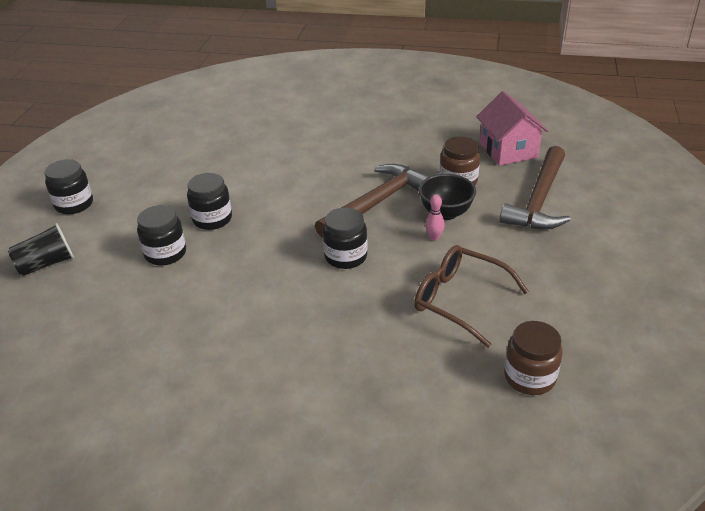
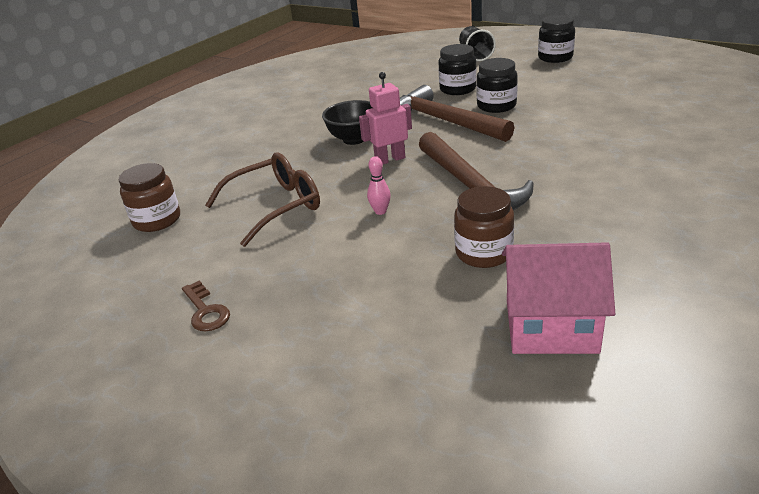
camera: 115 degrees right, 5 degrees down
(346, 256) = (390, 159): black jar -> pink robot
(446, 213) = (418, 228): black bowl -> black bowl (354, 139)
(539, 200) = (394, 312): brown hammer -> brown hammer (444, 121)
(604, 279) = (206, 311): none -> brown key

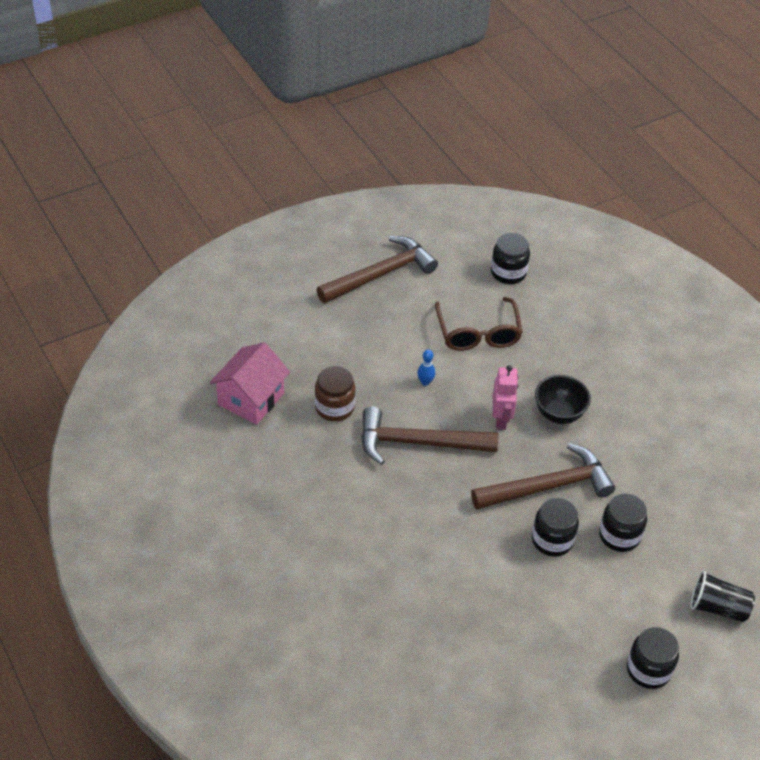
camera: 110 degrees right, 15 degrees up
(157, 220) = (508, 273): brown jar -> black jar
(206, 311) = (381, 274): brown key -> brown hammer
(380, 211) = (425, 382): pink bowling pin -> blue bowling pin

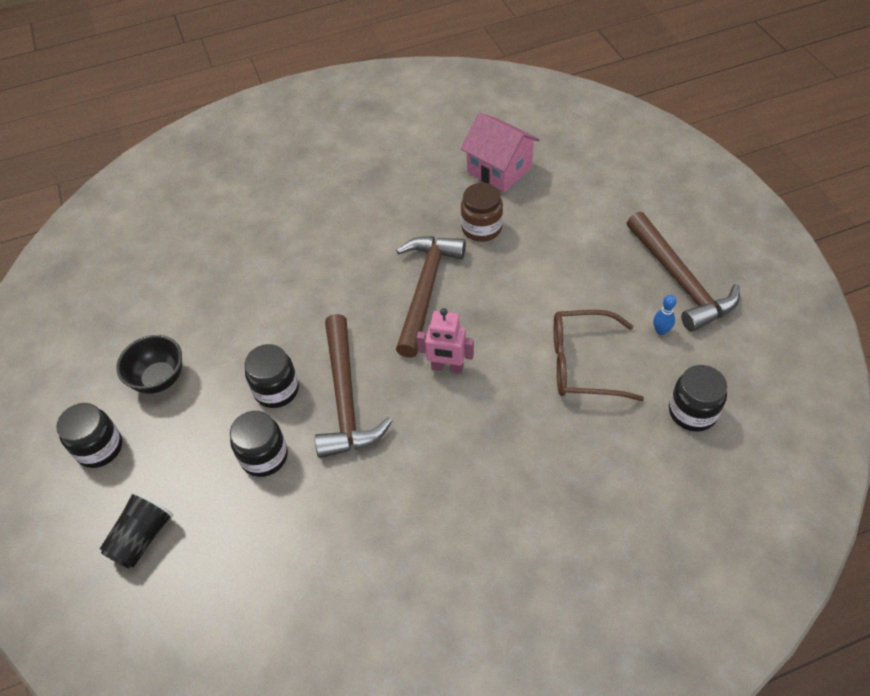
camera: 105 degrees right, 5 degrees up
(425, 382) = (509, 305): blue bowling pin -> blue bowling pin (661, 331)
(558, 414) = (448, 427): black bowl -> black bowl (159, 379)

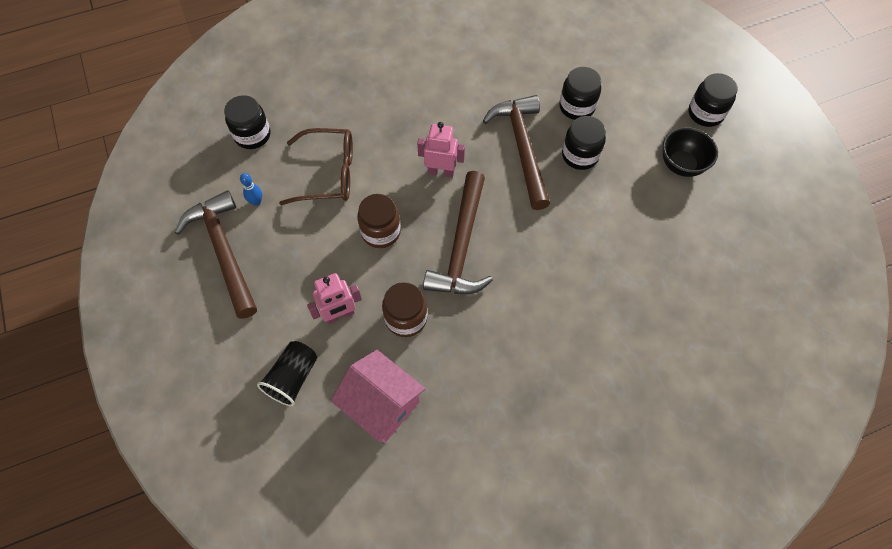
camera: 175 degrees right, 10 degrees up
(142, 538) = (646, 58): black cup -> black cup (293, 378)
(513, 302) = (381, 232): none -> brown jar
(546, 229) = (340, 315): none -> pink robot

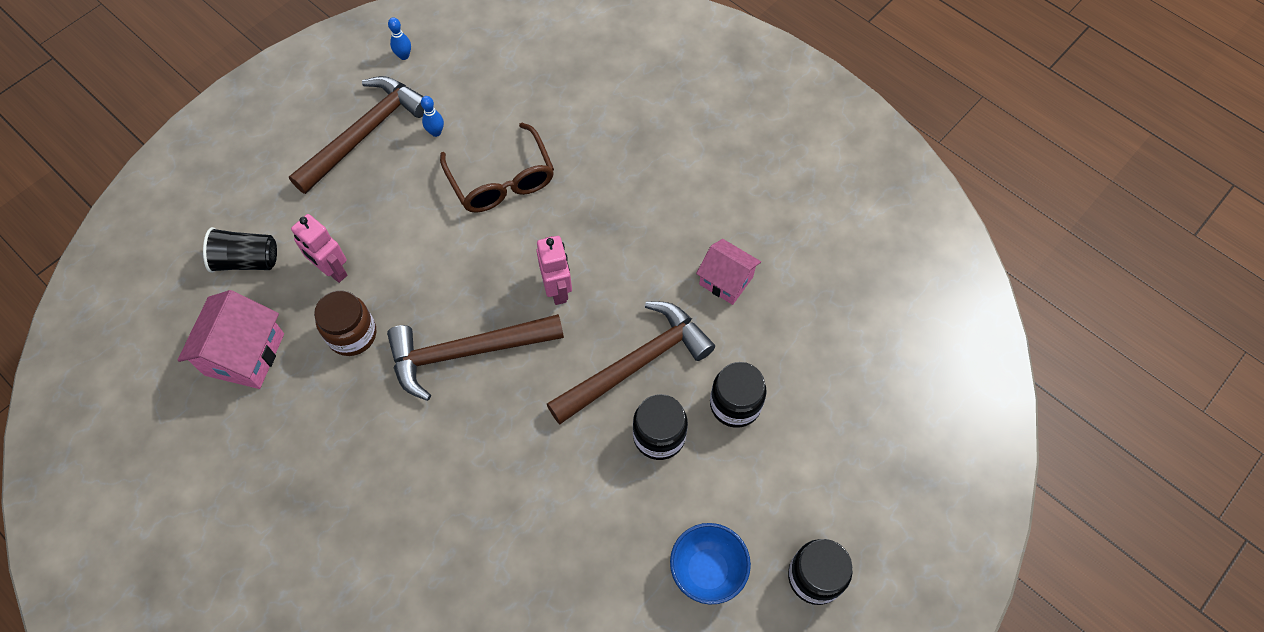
camera: 65 degrees right, 0 degrees up
(166, 199) = (404, 56): none -> blue bowling pin
(252, 135) = (517, 88): black jar -> none
(381, 232) = (449, 263): brown jar -> none
(486, 76) = (726, 280): none -> pink house
(681, 165) = (707, 570): black bowl -> blue bowl

